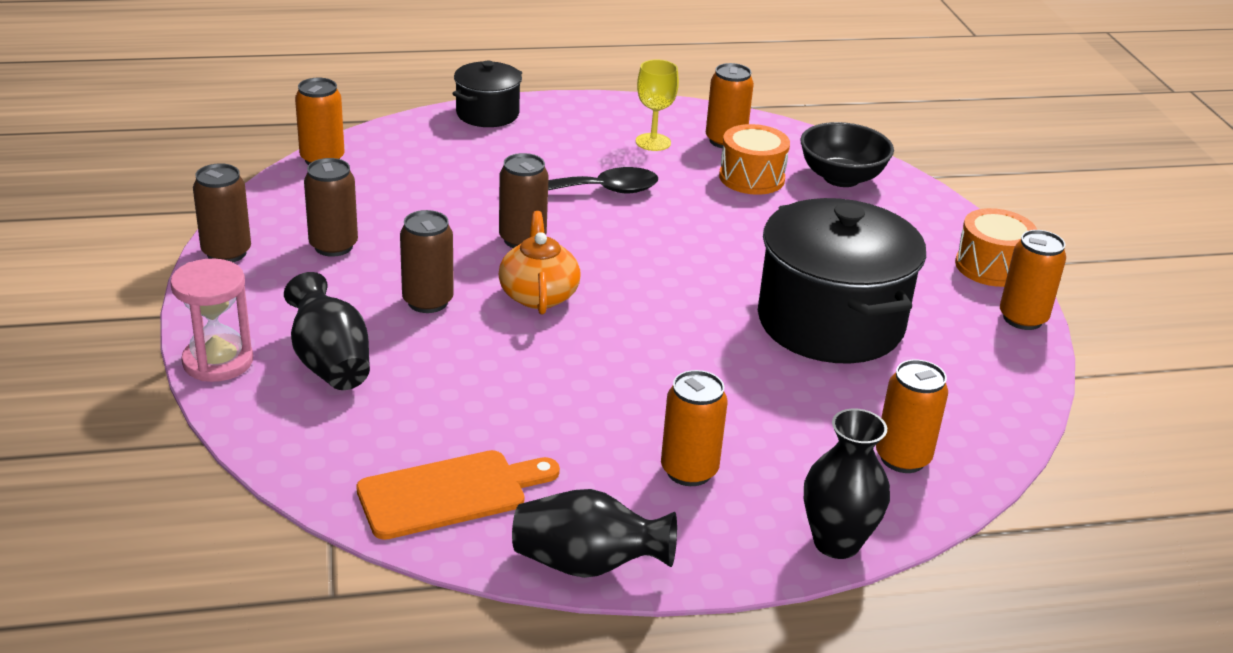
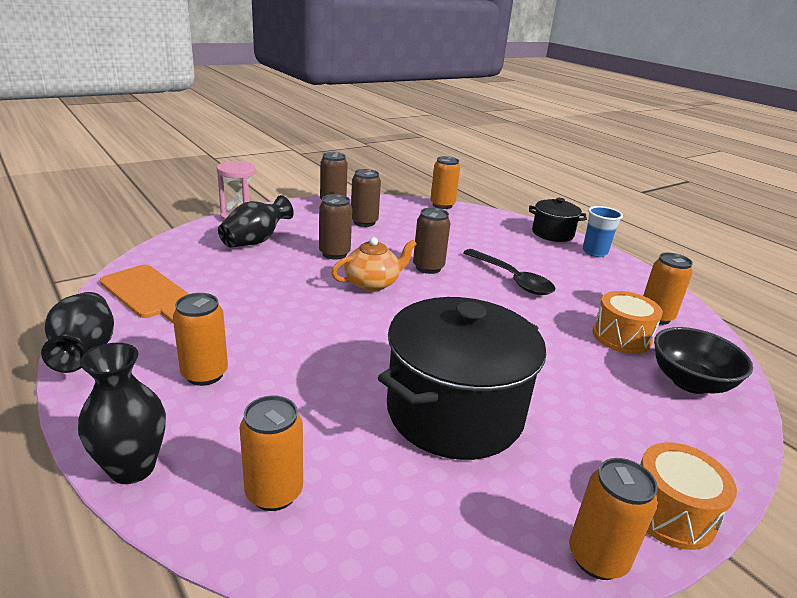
camera: 65 degrees right, 5 degrees down
(559, 109) = (594, 252): none -> blue cup
(653, 142) = (606, 289): yellow goblet -> none

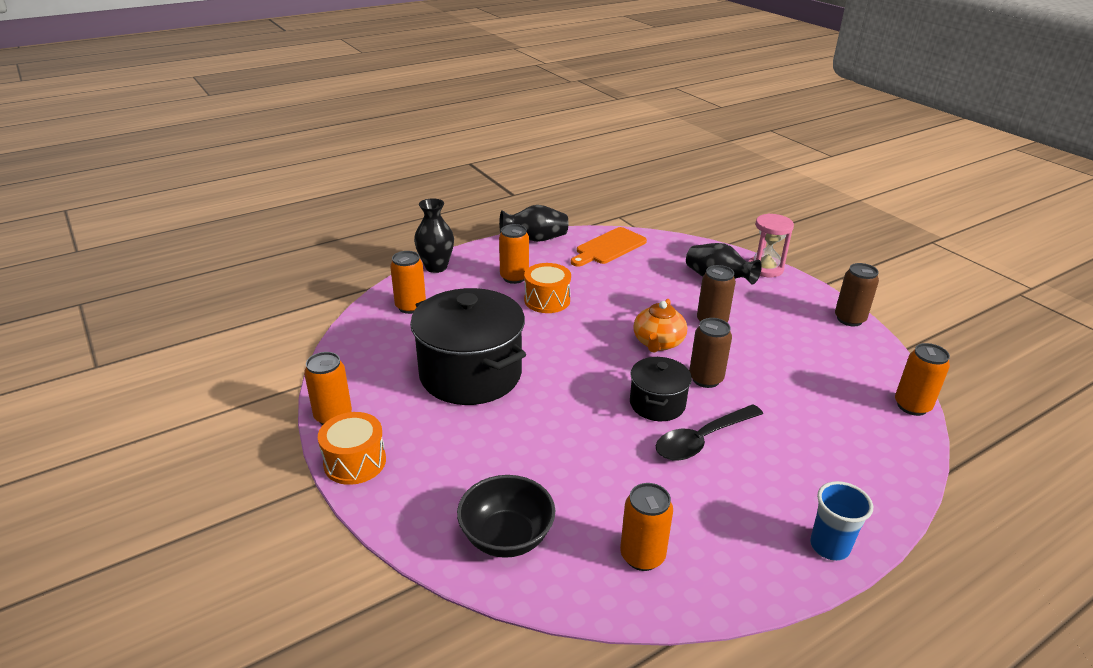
camera: 95 degrees right, 5 degrees up
(364, 222) = (804, 340): brown can -> none
(372, 283) = (658, 343): orange teapot -> orange teapot turned 45 degrees clockwise
(552, 234) = (876, 510): black pot -> black pot (657, 404)
(621, 337) = (588, 505): orange drum -> orange drum (547, 300)

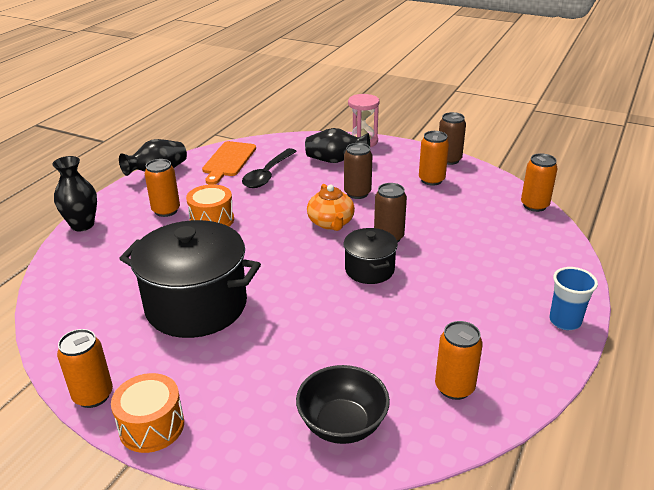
camera: 30 degrees left, 0 degrees up
(410, 307) = (87, 268): orange can -> orange can (431, 180)
(702, 440) = (424, 283): black spoon -> black spoon (268, 174)

